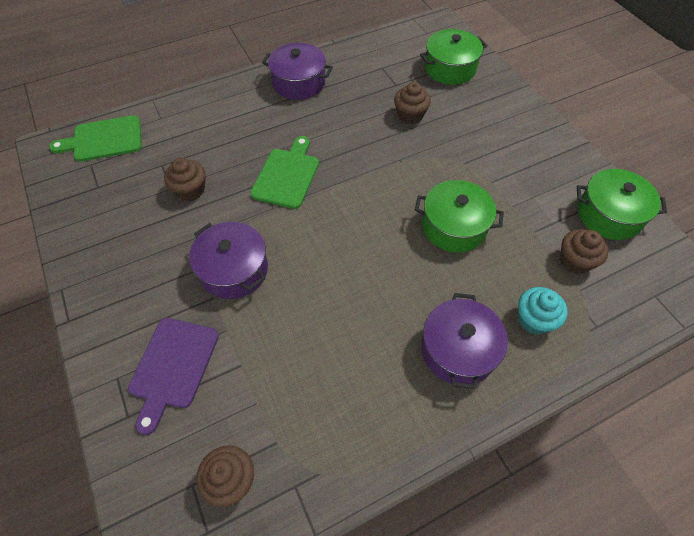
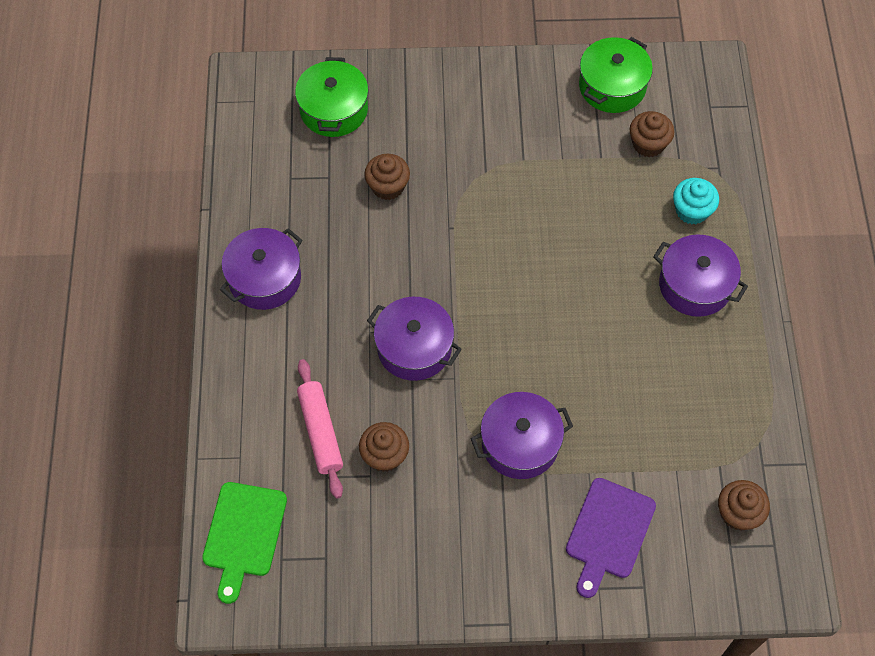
camera: 65 degrees left, 5 degrees up
(173, 367) = (609, 532): purple cutting board -> purple cutting board turned 75 degrees clockwise
(195, 149) = (320, 432): none -> pink rolling pin
(287, 175) = (414, 348): green cutting board -> purple pot
(454, 227) = (562, 221): green pot -> none

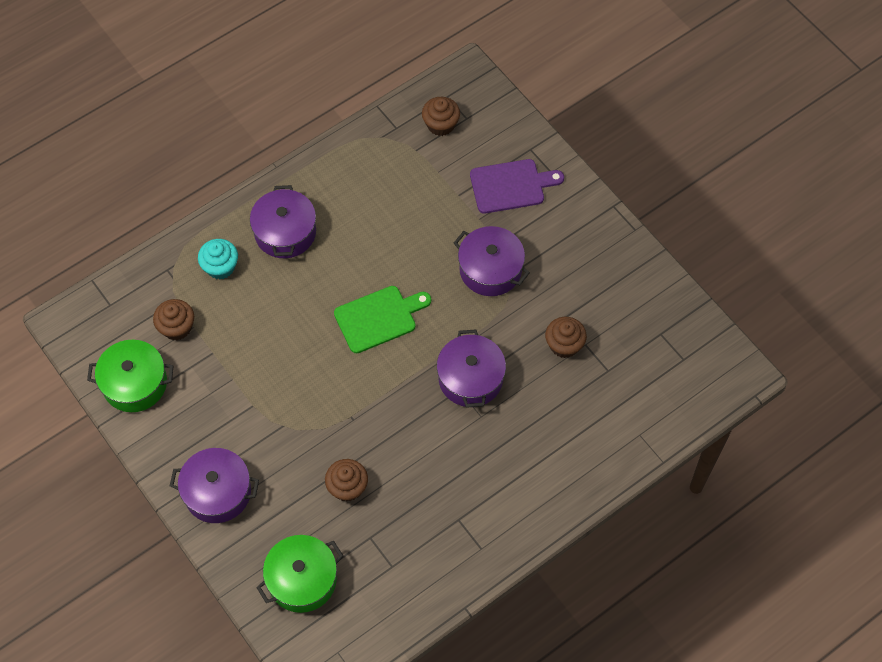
camera: 125 degrees left, 0 degrees up
(244, 534) = (687, 393): green cutting board -> green cutting board (378, 318)
(265, 278) = (493, 519): purple pot -> purple pot (217, 492)
(320, 432) = (580, 396): pink rolling pin -> none

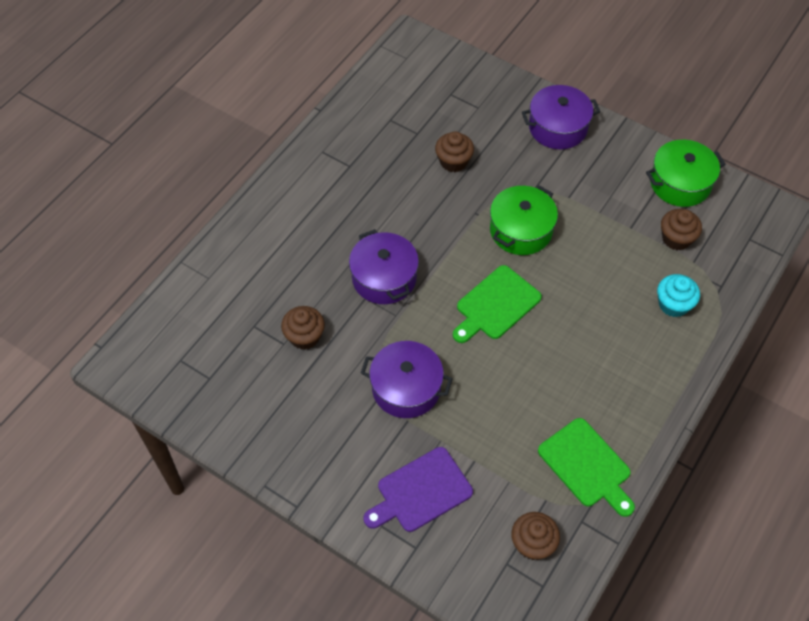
camera: 160 degrees right, 5 degrees down
(285, 232) = (632, 359): purple pot -> none
(302, 580) = (457, 92): green pot -> green pot (521, 230)
(370, 163) = (587, 465): none -> green cutting board

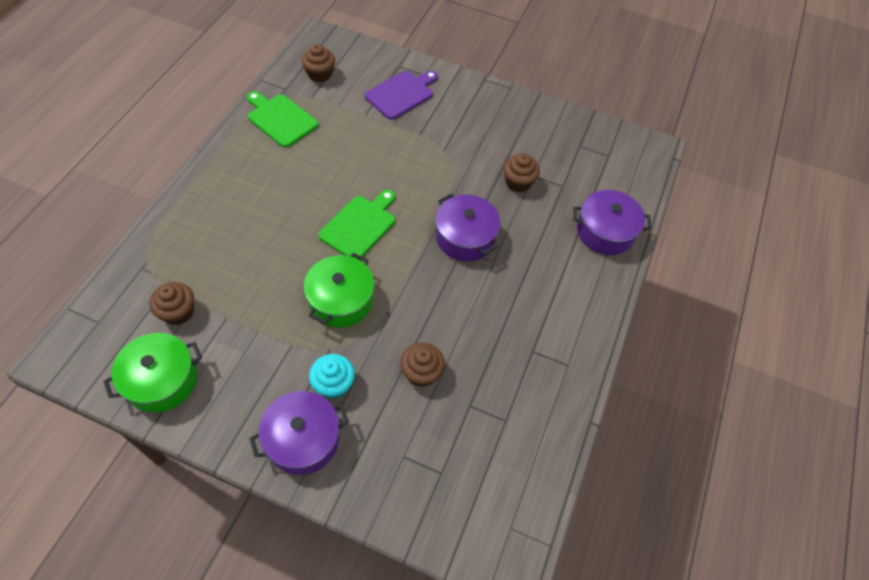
camera: 165 degrees right, 0 degrees up
(406, 388) = (425, 154): purple pot -> purple pot (605, 232)
(673, 304) = (193, 245): turquoise cupcake -> turquoise cupcake (333, 384)

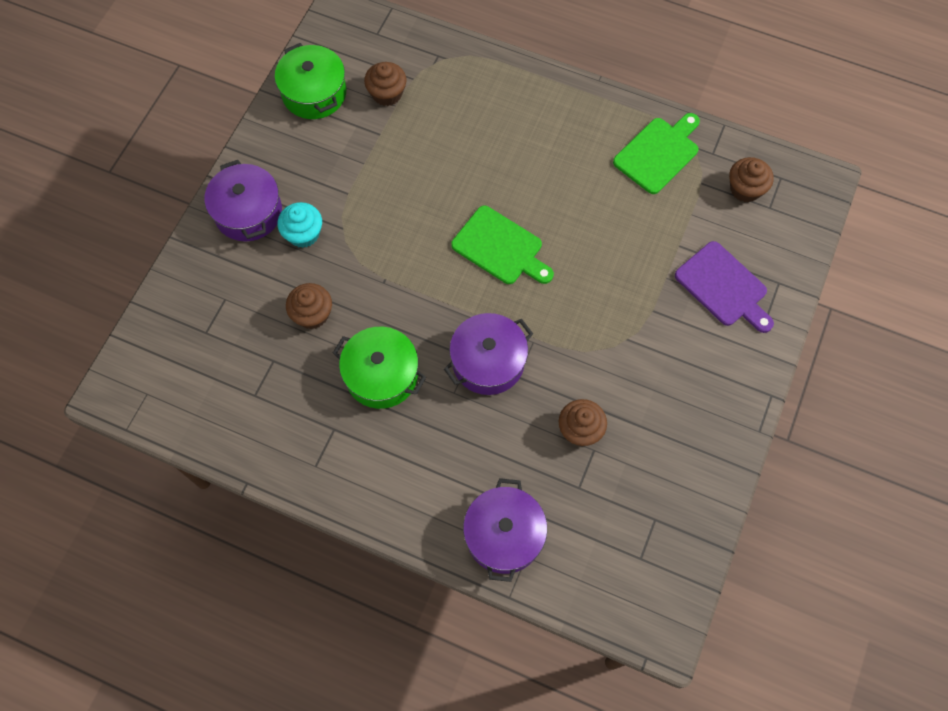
camera: 95 degrees right, 10 degrees up
(341, 300) = (400, 234): green pot -> green pot (381, 375)

